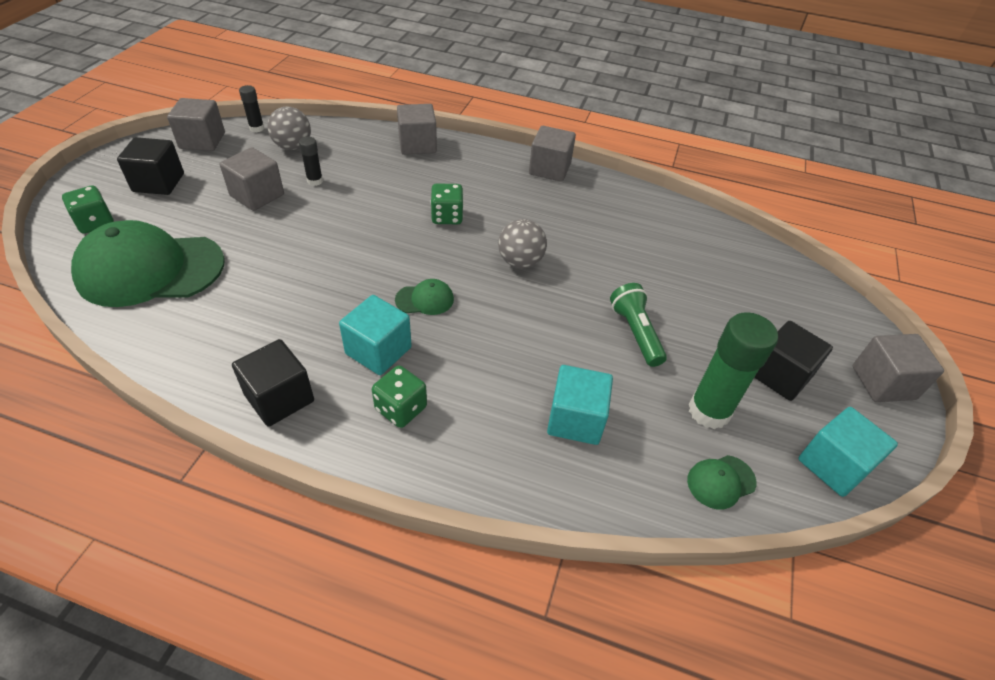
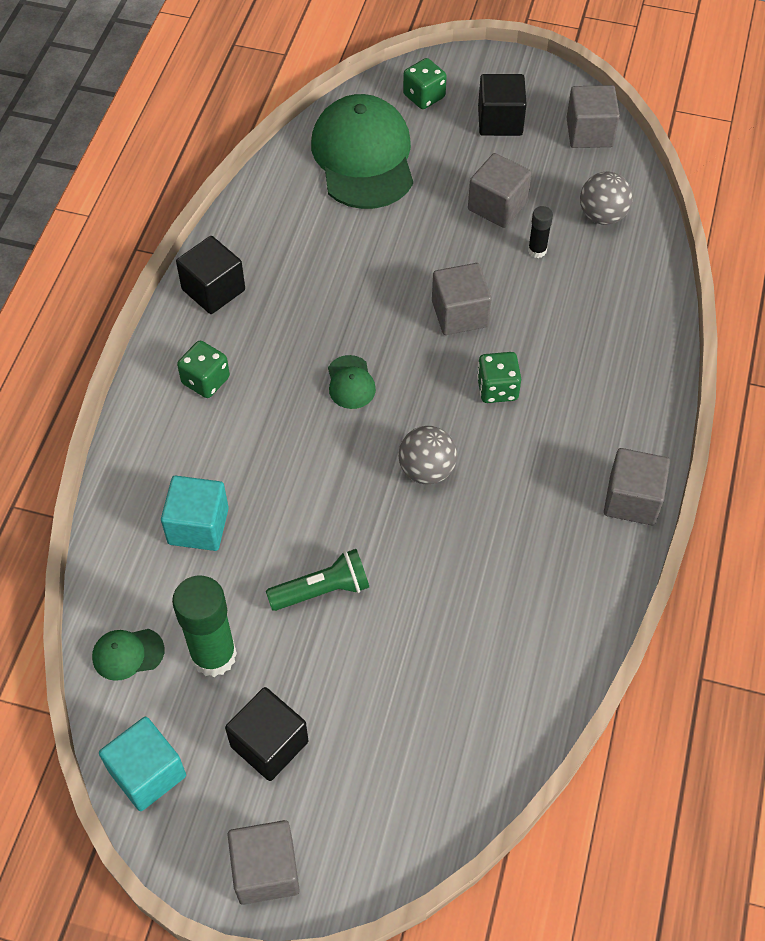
camera: 90 degrees right, 10 degrees up
(257, 128) = (631, 173): black glue stick -> none
(378, 350) = (275, 353): turquoise cube -> none
(417, 145) = (646, 340): grey cube -> grey cube (459, 314)
(720, 482) = (127, 654): green cap -> green cap turned 75 degrees counterclockwise

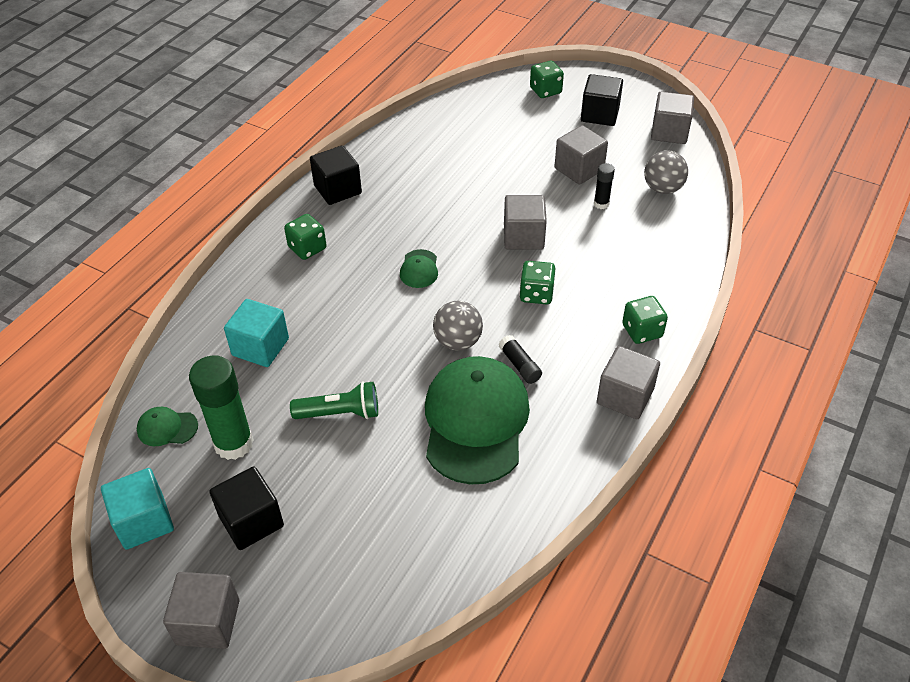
camera: 15 degrees right, 10 degrees down
(363, 157) = (485, 122): green cap -> green cap (475, 422)
(506, 485) = (520, 365): none -> black glue stick
(629, 413) = (642, 331): none -> green dice

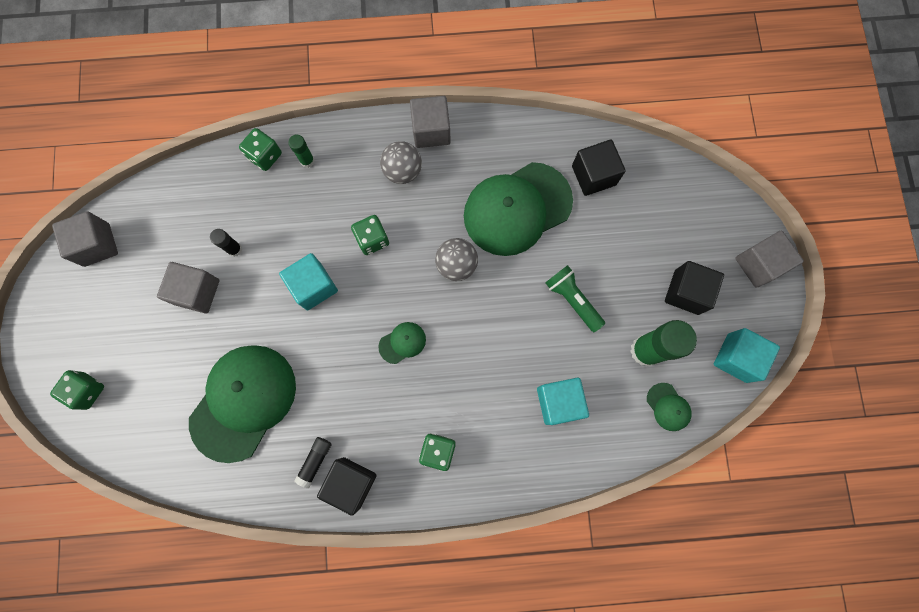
camera: 125 degrees left, 30 degrees up
(460, 160) = (243, 402): none -> green cap
(520, 365) = (449, 210): black glue stick -> black glue stick (315, 461)
(523, 237) = (313, 286): grey cube -> turquoise cube
(600, 114) = (101, 318): black cube -> black cube (593, 175)
(642, 331) = (363, 149): green dice -> green dice (265, 156)
(658, 285) = (307, 161): none -> green glue stick
(662, 189) = (185, 212): grey ball -> grey ball (402, 171)

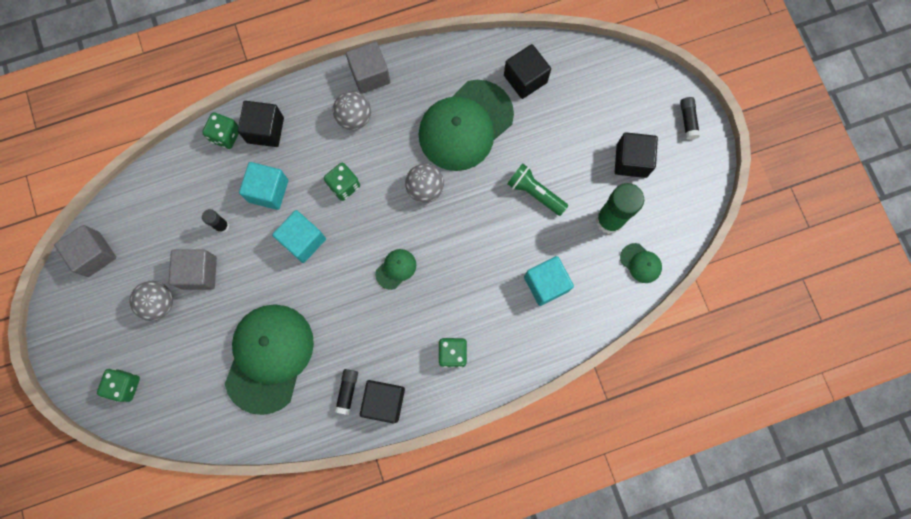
camera: 15 degrees left, 0 degrees up
(147, 313) = (159, 303): none -> grey ball
(307, 161) = (265, 130): green glue stick -> black cube
(736, 358) = (688, 206): turquoise cube -> turquoise cube (268, 191)
(759, 264) = (687, 120): grey cube -> black glue stick

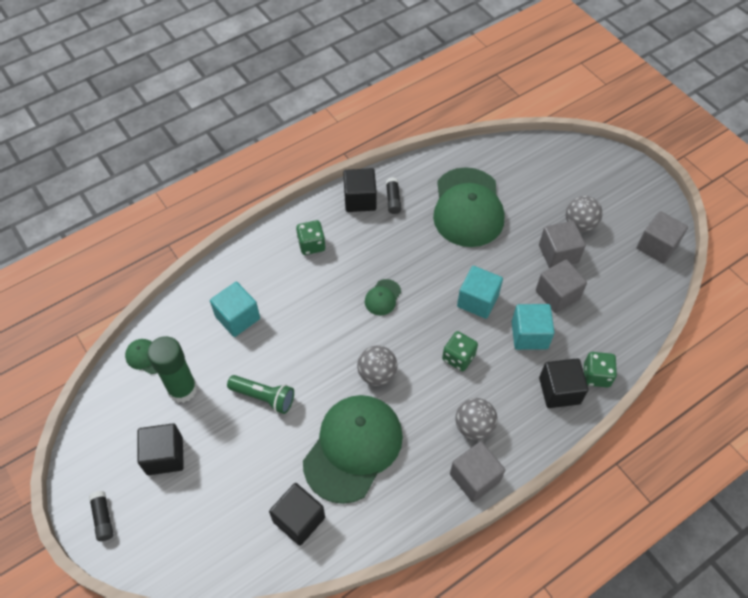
camera: 165 degrees right, 20 degrees down
(125, 385) = (574, 165): green dice -> none
(222, 226) = (557, 295): black glue stick -> grey cube

